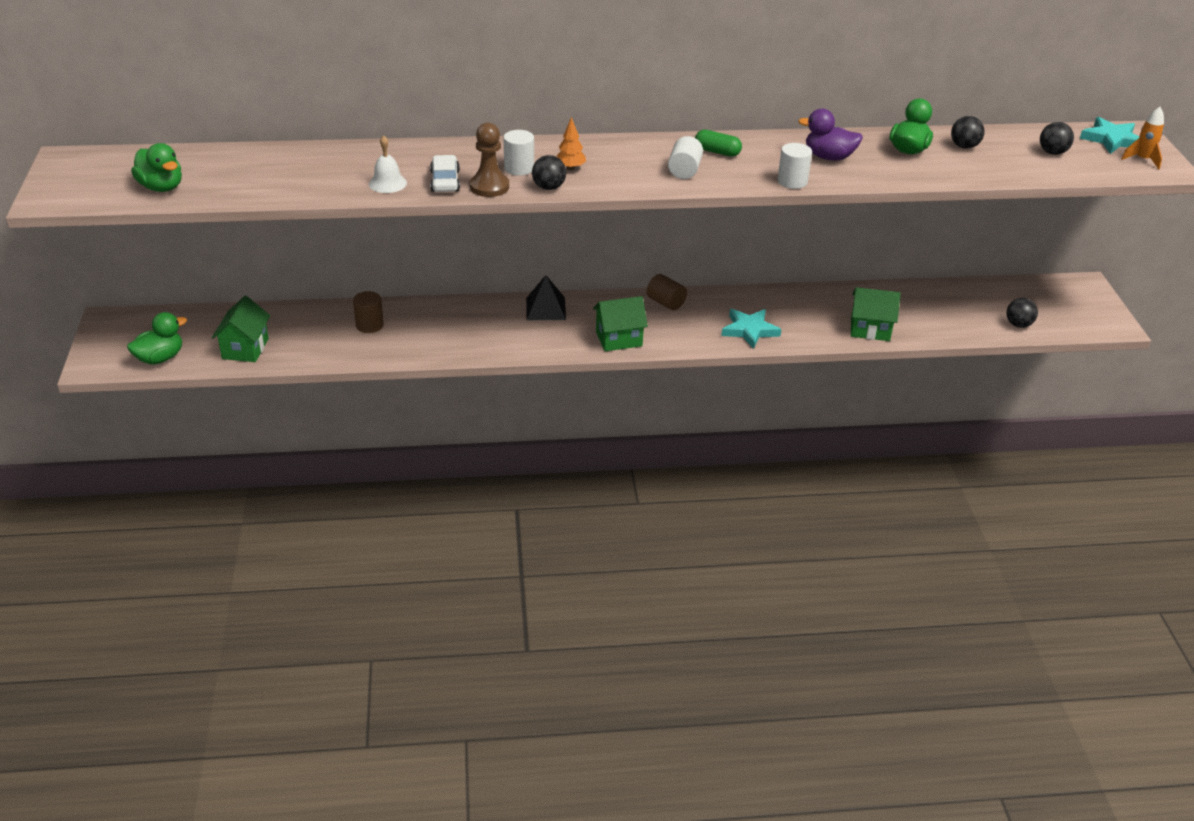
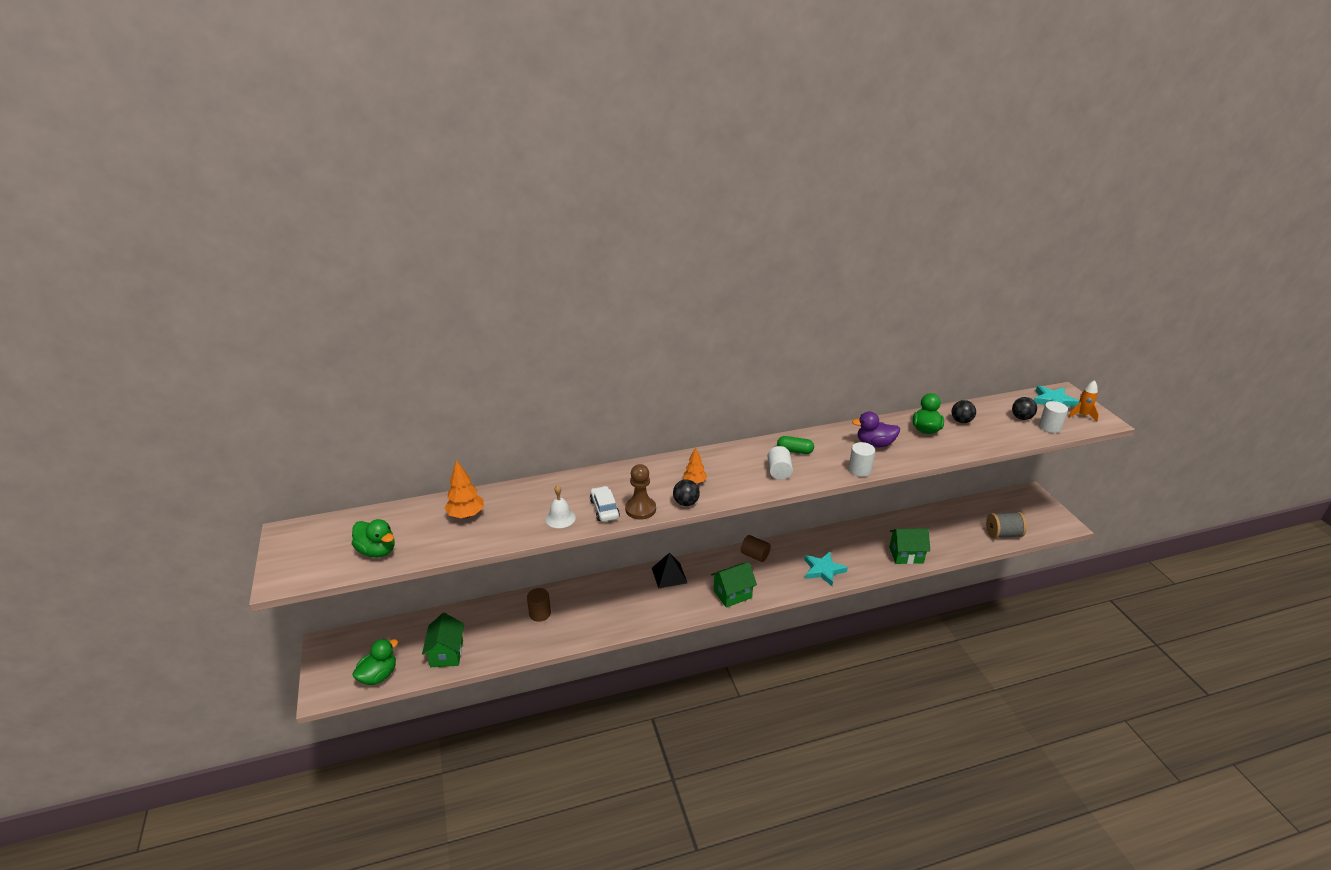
camera: 10 degrees left, 5 degrees down
(276, 166) = (466, 515): none -> orange tree
(519, 168) = (656, 488): white cylinder -> white cylinder (1049, 427)
(1018, 325) = (1003, 534): black ball -> grey spool

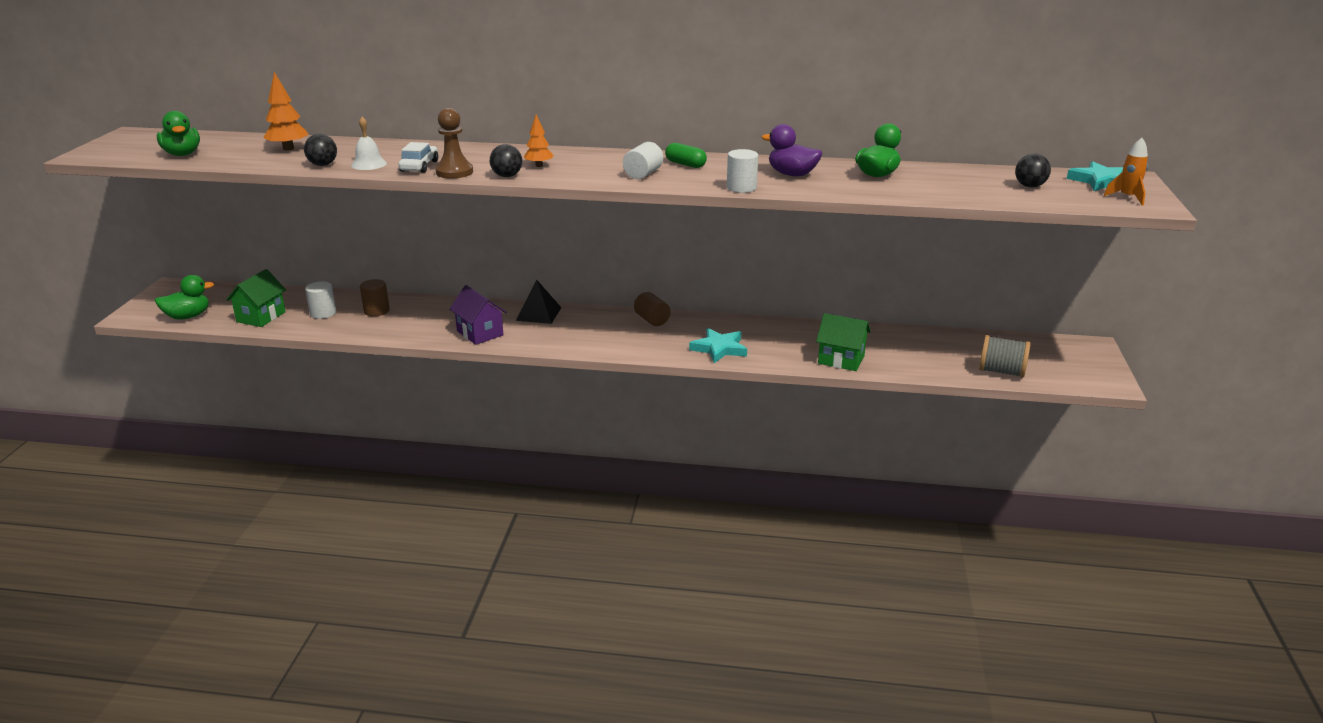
camera: 25 degrees right, 5 degrees down
(644, 611) = (480, 333): none -> purple house
(732, 594) = (590, 343): green house -> none
(961, 421) = (937, 176): black ball -> black ball (323, 165)
(1049, 427) = (1060, 198): white cylinder -> white cylinder (323, 313)

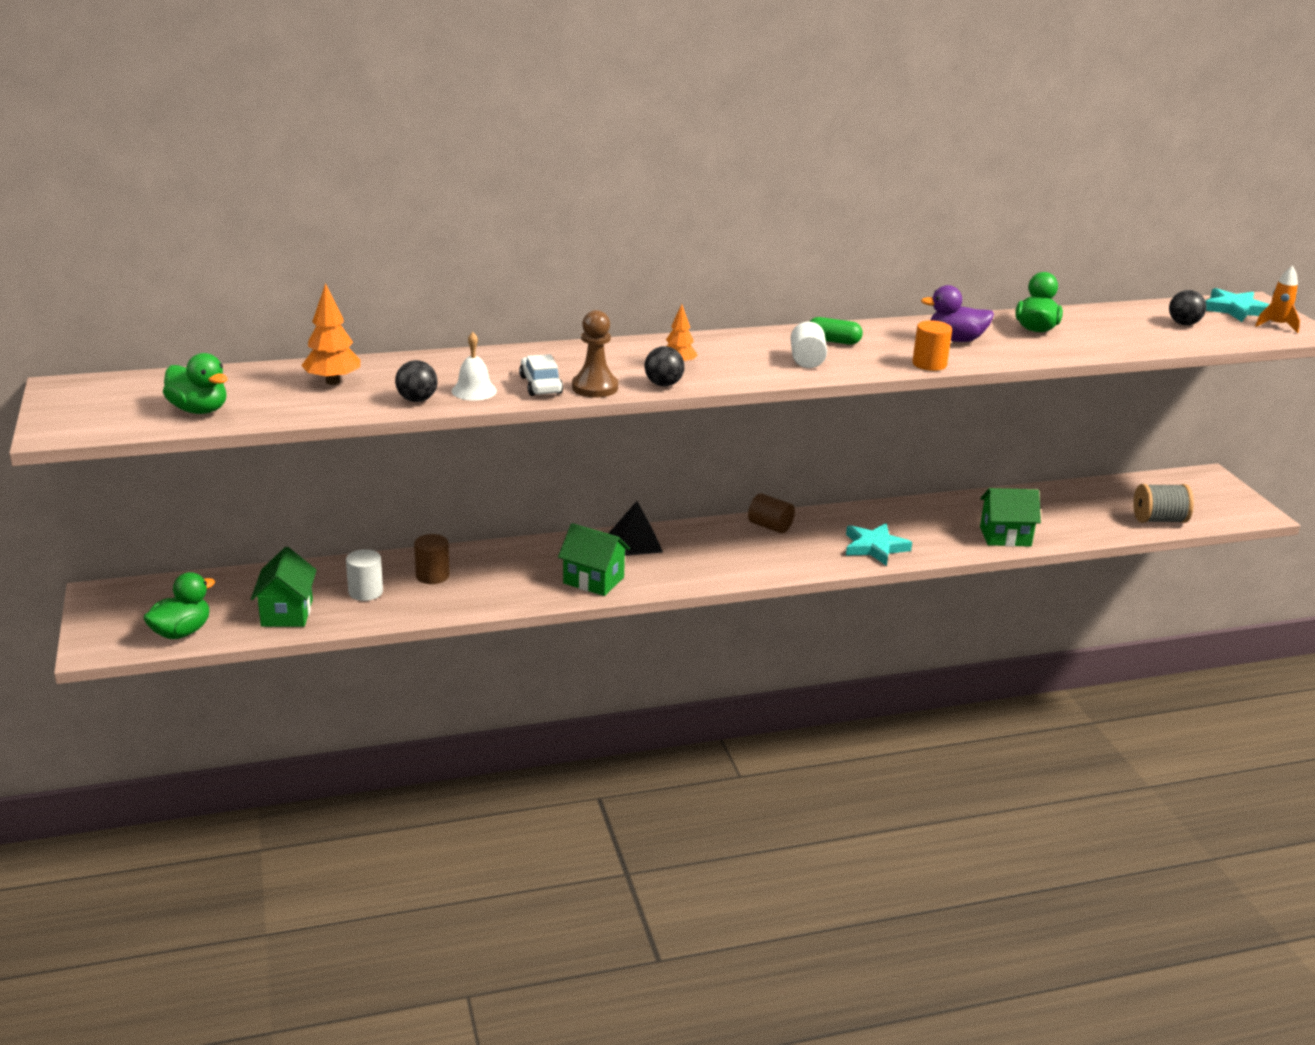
camera: 25 degrees left, 0 degrees up
(480, 333) = (593, 580): purple house -> green house
(741, 188) = (929, 364): white cylinder -> orange cylinder

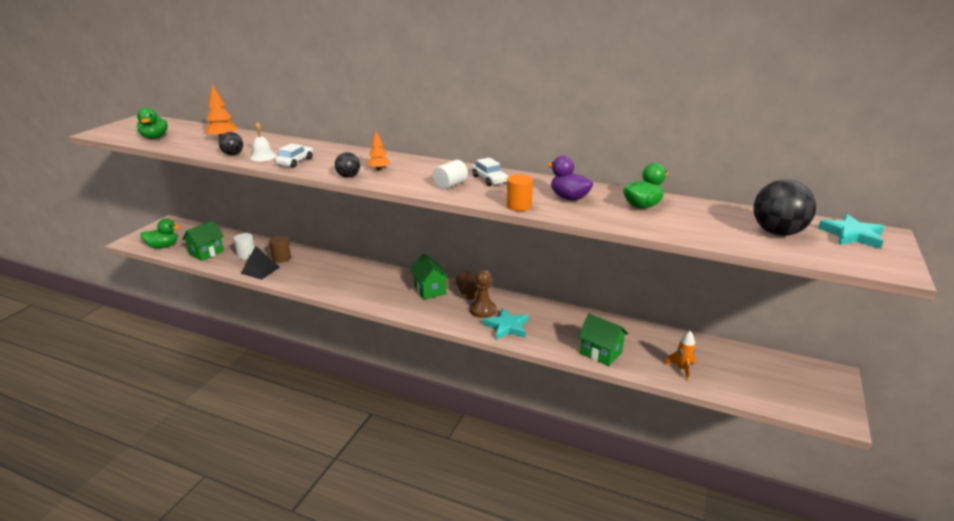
camera: 40 degrees right, 0 degrees up
(593, 580) = (339, 287): green house -> green house (430, 290)
(595, 387) = (314, 169): brown pawn -> brown pawn (483, 310)
(635, 542) = (389, 276): black pyramid -> black pyramid (260, 270)
(833, 341) = (489, 179): green capsule -> white car
(1159, 520) = (738, 388): grey spool -> none
(1183, 324) = (777, 232): black ball -> black ball, size x1.82
(1276, 325) = (871, 256): orange rocket -> orange rocket (682, 369)

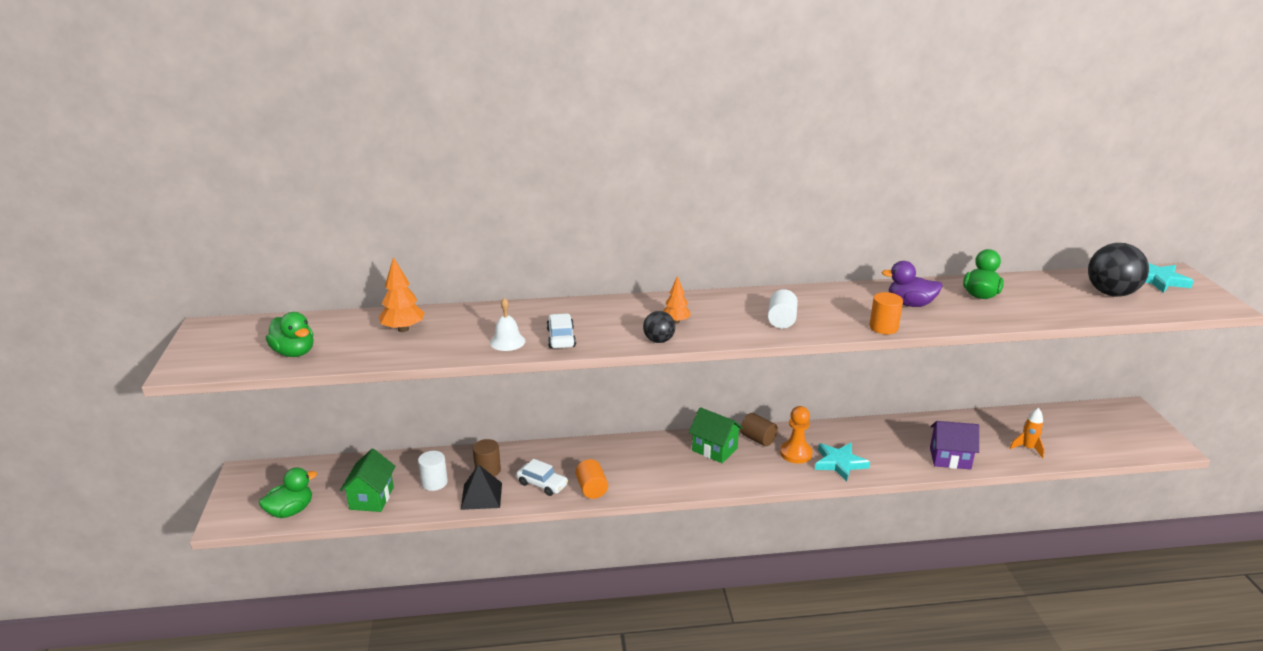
camera: 30 degrees left, 0 degrees up
(233, 154) = (461, 349): black ball -> none
(324, 287) = (591, 489): none -> orange cylinder
(483, 310) = (795, 453): brown pawn -> orange pawn
(489, 179) = (807, 302): white car -> white car (542, 484)
(600, 353) = (950, 458): green house -> purple house

